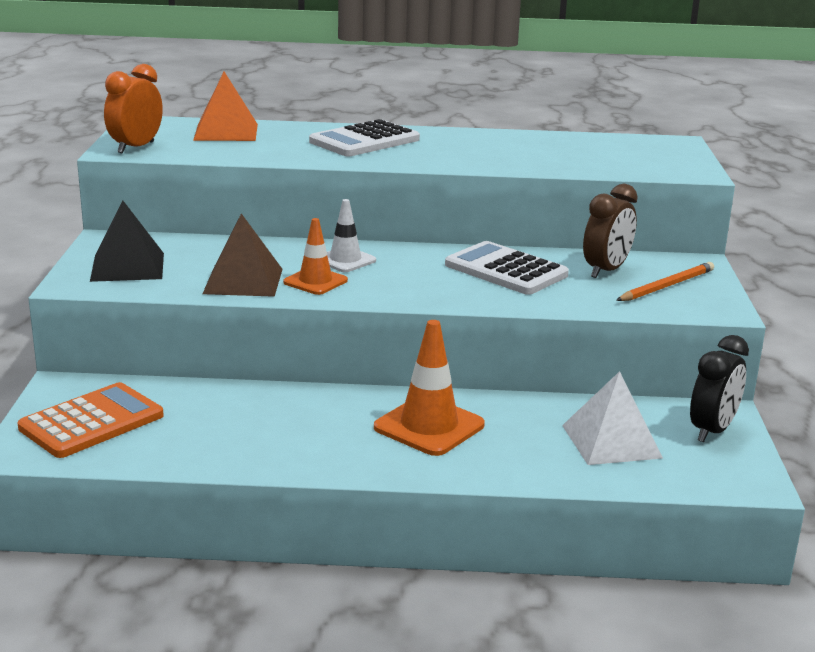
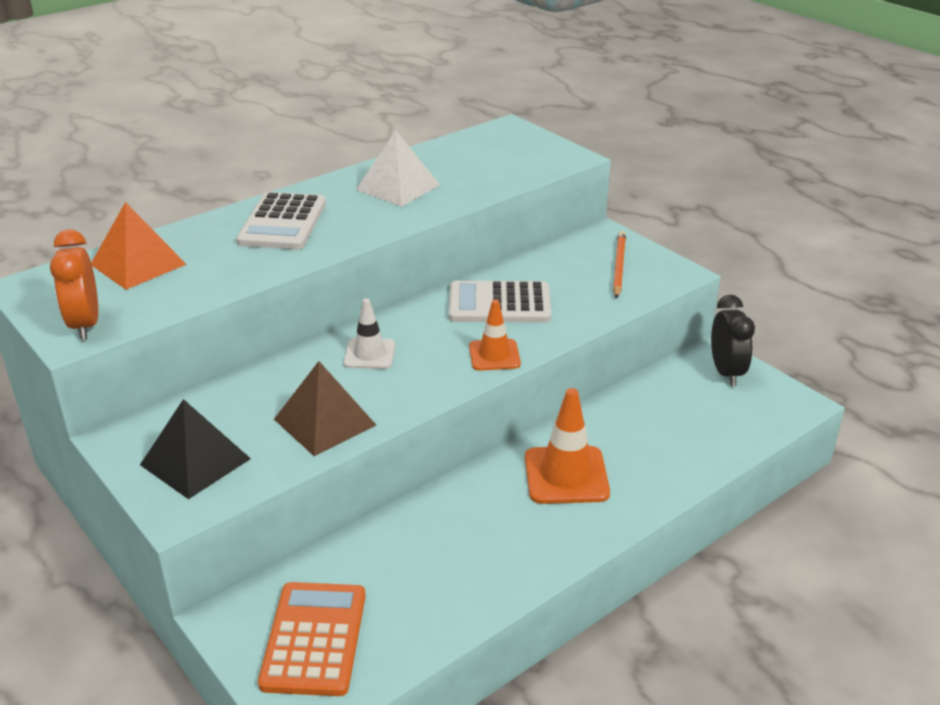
camera: 40 degrees left, 10 degrees up
(315, 281) = (383, 390): orange traffic cone -> orange traffic cone (494, 355)
(606, 270) = (562, 270): brown clock -> none
(611, 441) = (687, 417): white pyramid -> white pyramid (397, 187)

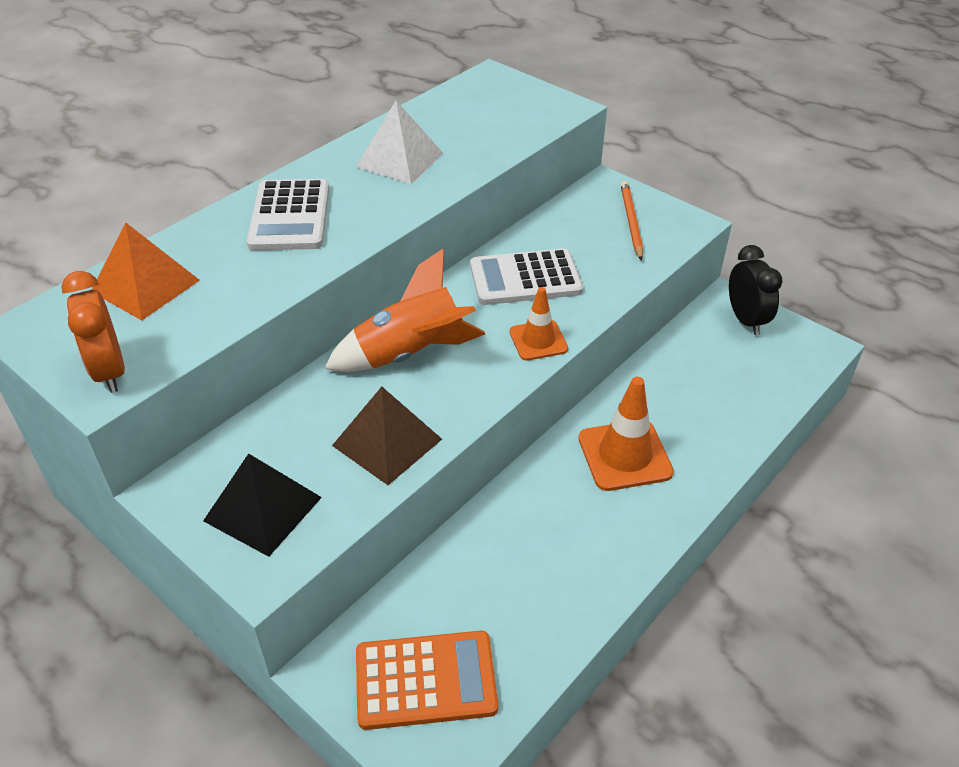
camera: 10 degrees left, 10 degrees up
(314, 639) = (425, 680): orange calculator -> orange calculator turned 90 degrees clockwise
(369, 354) = (409, 354): white traffic cone -> orange rocket

